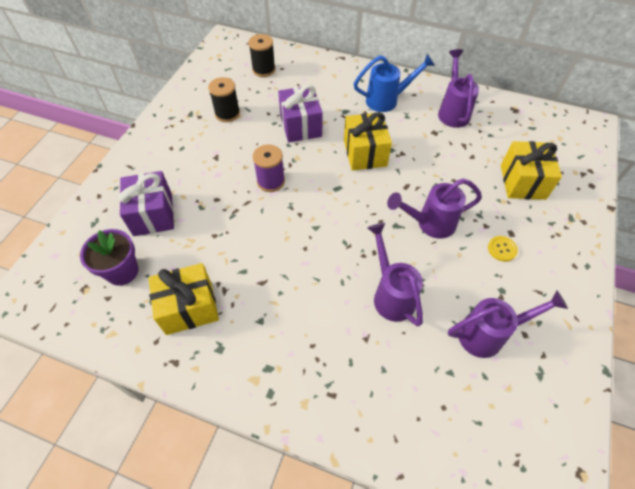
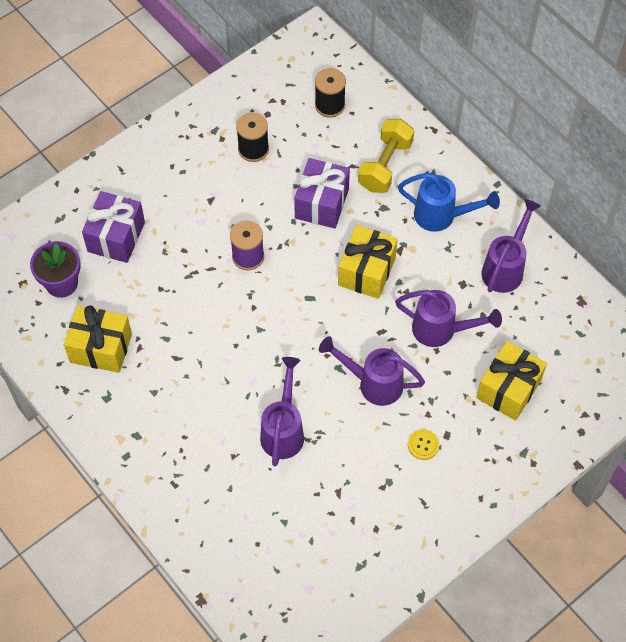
camera: 30 degrees right, 5 degrees up
(327, 87) = (385, 165): none -> yellow dumbbell
(488, 334) = (343, 511): purple watering can -> purple watering can (441, 330)

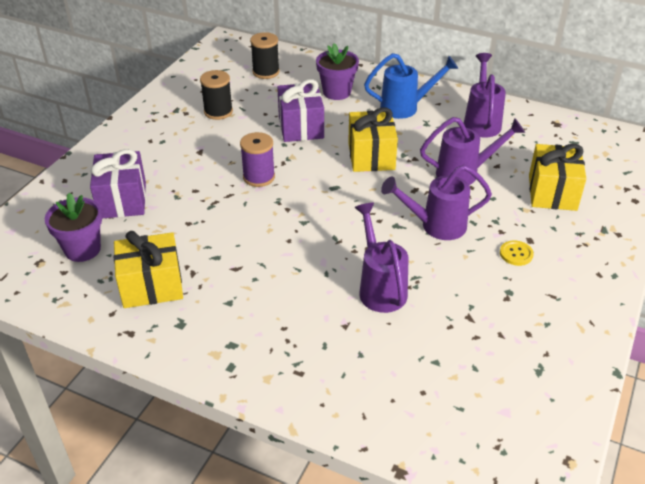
camera: 25 degrees left, 20 degrees down
(385, 165) = (337, 92): yellow dumbbell -> purple flower pot

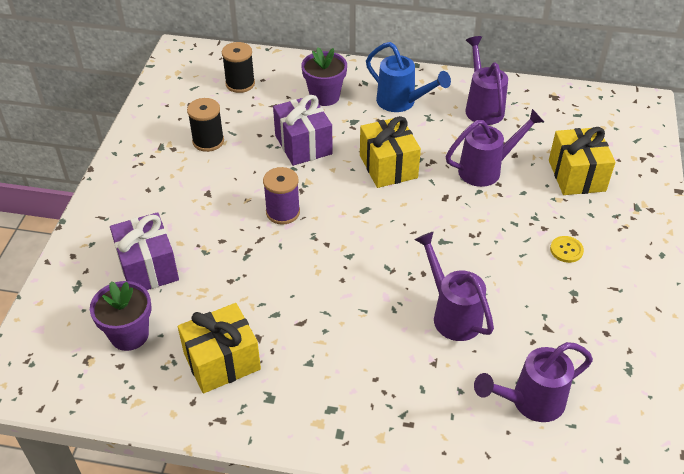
camera: 15 degrees left, 5 degrees up
(406, 107) = (402, 103): blue watering can -> blue watering can turned 60 degrees clockwise
(435, 226) = (480, 234): purple watering can -> purple watering can (529, 402)

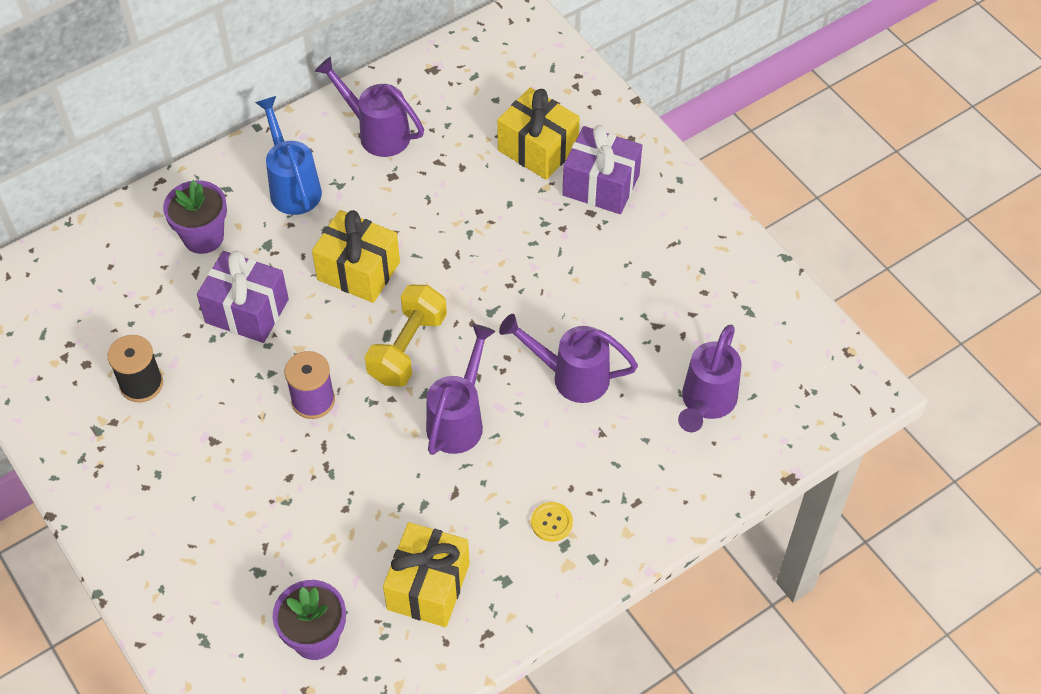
camera: 45 degrees left, 10 degrees up
(148, 267) = (251, 563): purple gift -> purple gift (601, 185)
(240, 84) = (91, 290): black spool -> none
(368, 224) = (407, 348): none -> yellow dumbbell
(402, 103) = (292, 186): blue watering can -> blue watering can turned 105 degrees counterclockwise
(487, 169) = (453, 203): purple watering can -> purple watering can (459, 419)
(566, 250) = (601, 236): yellow button -> yellow button (551, 522)

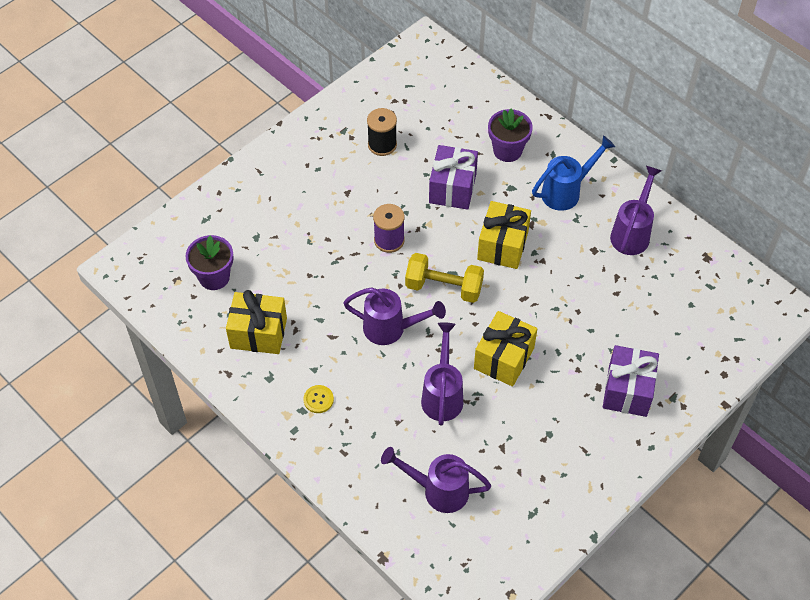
camera: 80 degrees right, 0 degrees up
(537, 149) = (650, 341): yellow gift -> yellow gift (504, 358)

